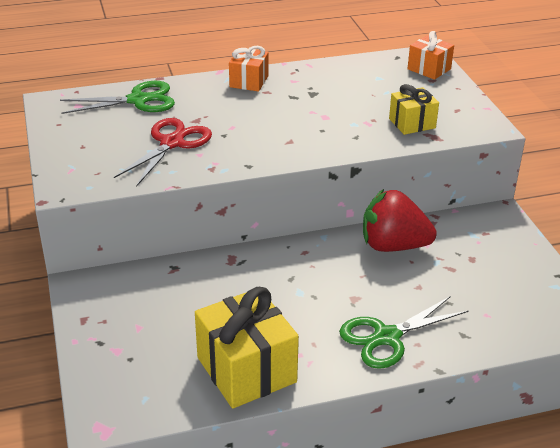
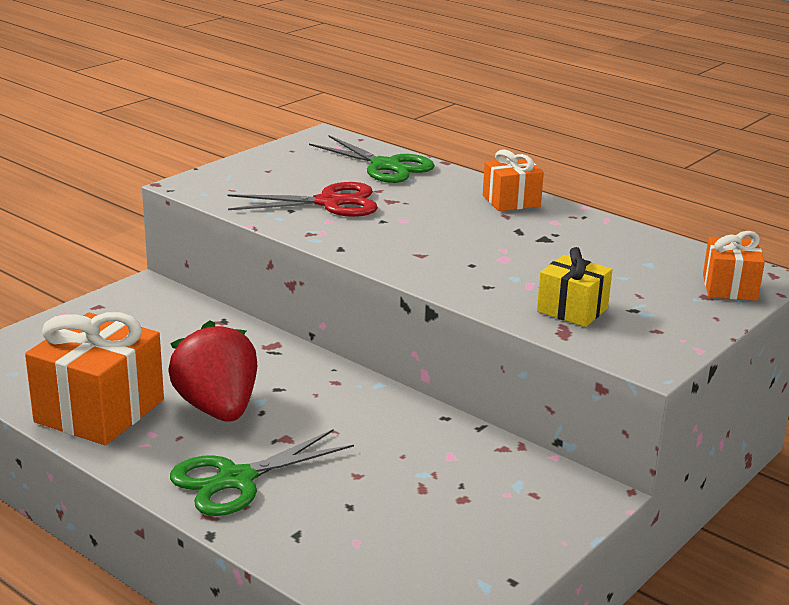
camera: 55 degrees right, 10 degrees down
(246, 369) = (100, 411): yellow gift -> orange gift
(387, 337) = (236, 480): green scissors -> green scissors turned 60 degrees counterclockwise
(393, 246) = (417, 434): red strawberry -> red strawberry (218, 409)

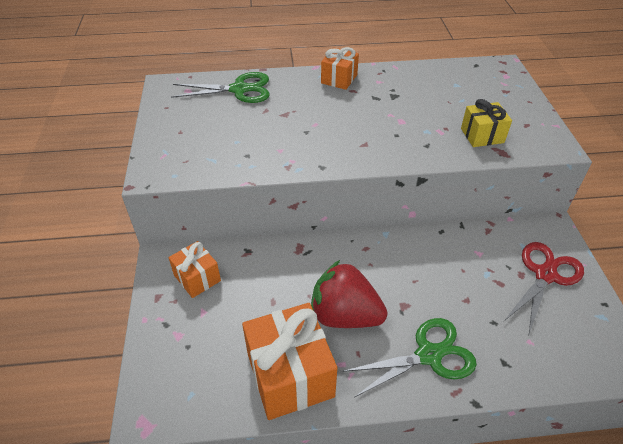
camera: 45 degrees left, 20 degrees up
(236, 480) = (429, 355): green scissors -> green scissors turned 120 degrees counterclockwise
(329, 203) = (258, 136): red scissors -> red scissors (545, 275)
(729, 287) = (504, 79): orange gift -> orange gift (197, 278)

